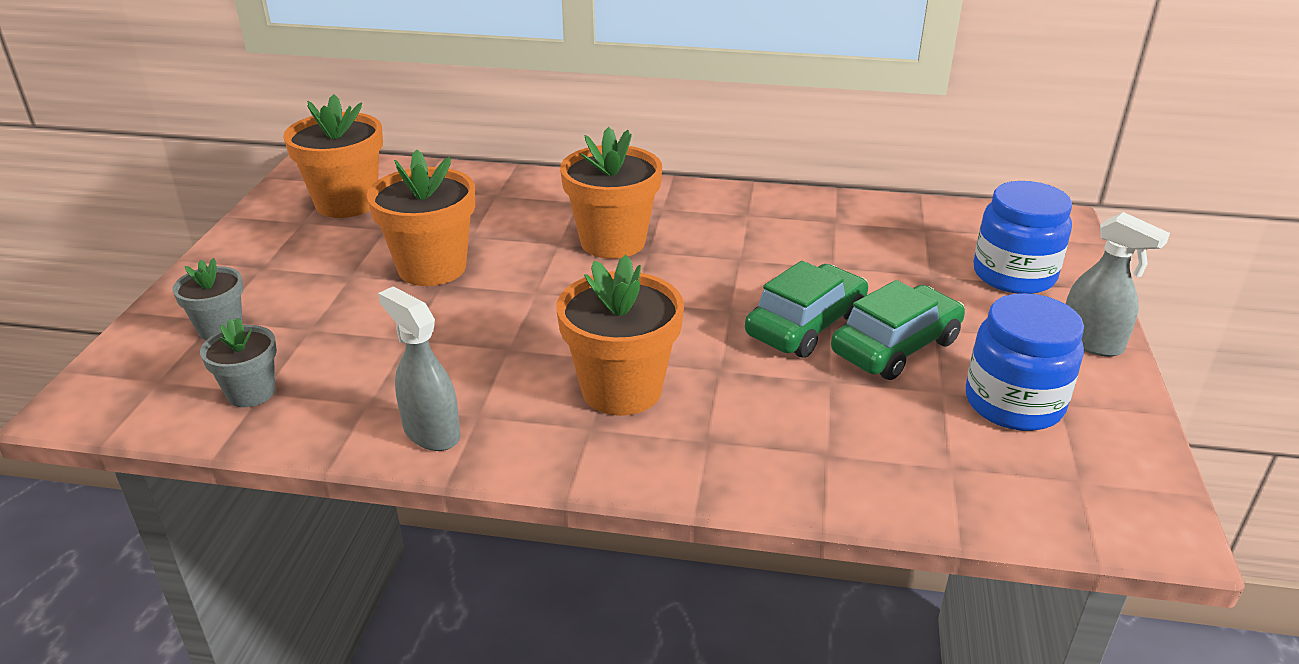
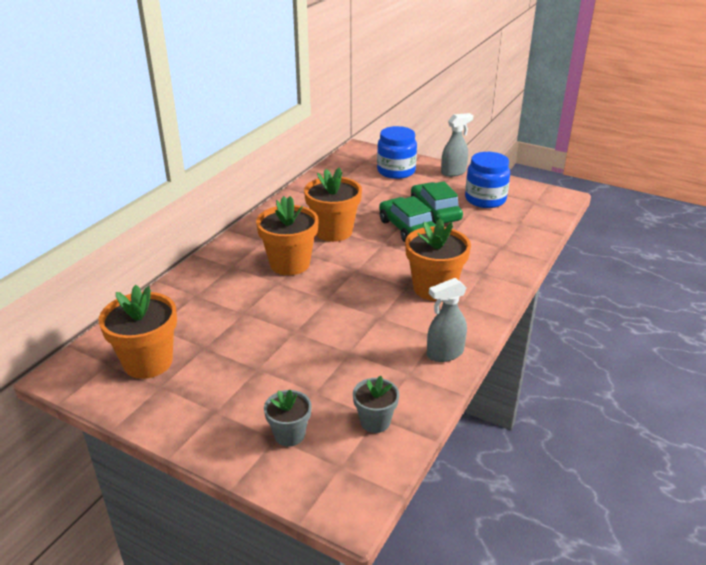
camera: 70 degrees left, 0 degrees up
(432, 268) = (272, 333): orange flower pot -> orange flower pot (333, 231)

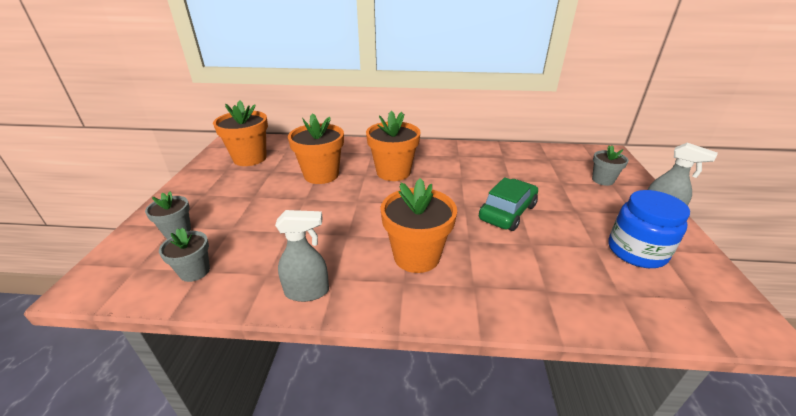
camera: 65 degrees right, 0 degrees up
(333, 231) = (458, 177): orange flower pot -> orange flower pot (321, 175)
(396, 171) = (602, 180): blue jar -> grey flower pot
(435, 212) = (559, 222): green car -> none
(444, 353) = (307, 291): grey spray bottle -> grey spray bottle turned 135 degrees clockwise

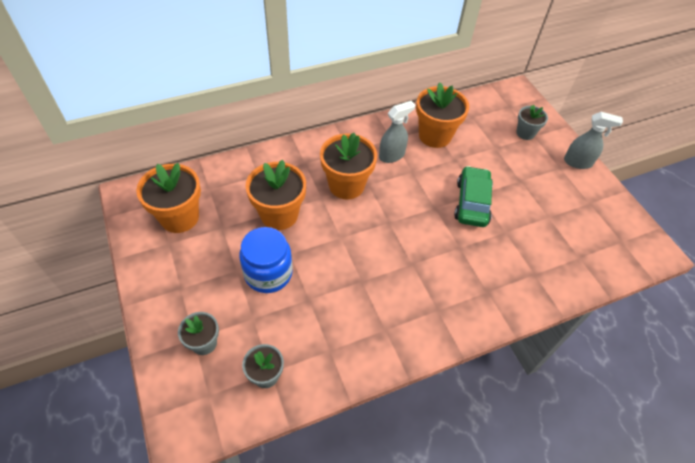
camera: 30 degrees left, 20 degrees up
(307, 291) = (374, 351): grey spray bottle -> grey spray bottle (392, 155)
(416, 256) = (431, 280): orange flower pot -> orange flower pot (435, 136)
(636, 251) = (575, 211): blue jar -> blue jar (268, 273)

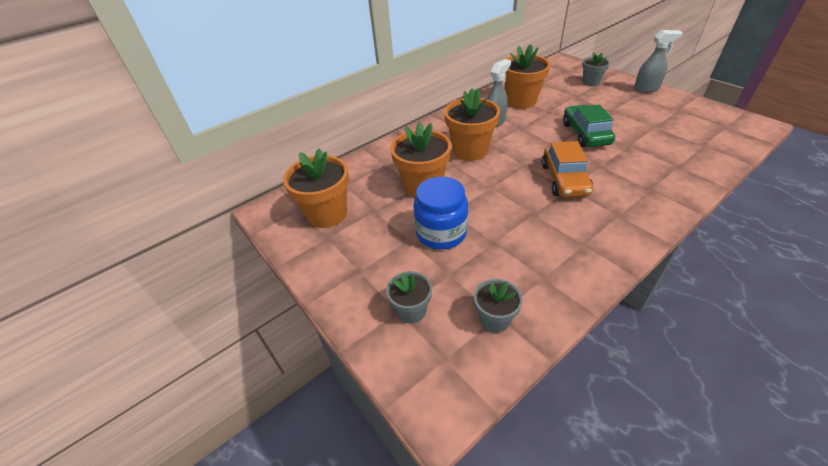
camera: 10 degrees left, 10 degrees down
(414, 252) = (564, 179): none -> orange car

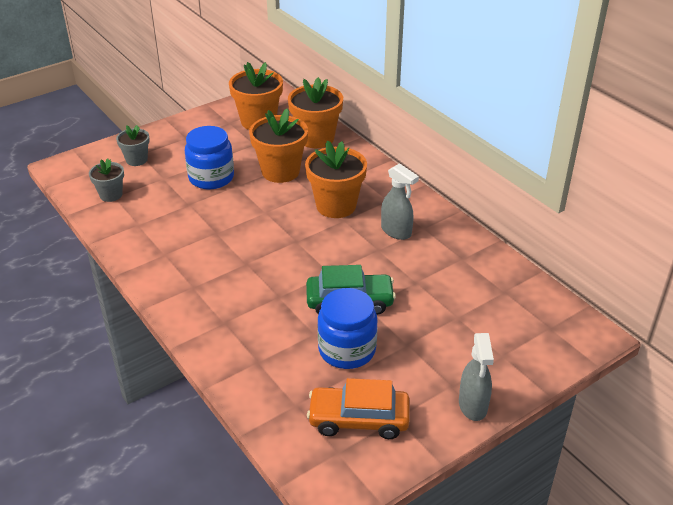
camera: 90 degrees right, 5 degrees down
(520, 101) = (448, 261): orange flower pot -> orange flower pot (316, 138)
(564, 179) = (261, 263): orange car -> orange car (359, 419)
(591, 82) = (503, 346): grey flower pot -> none
(635, 131) = (347, 350): none -> blue jar

